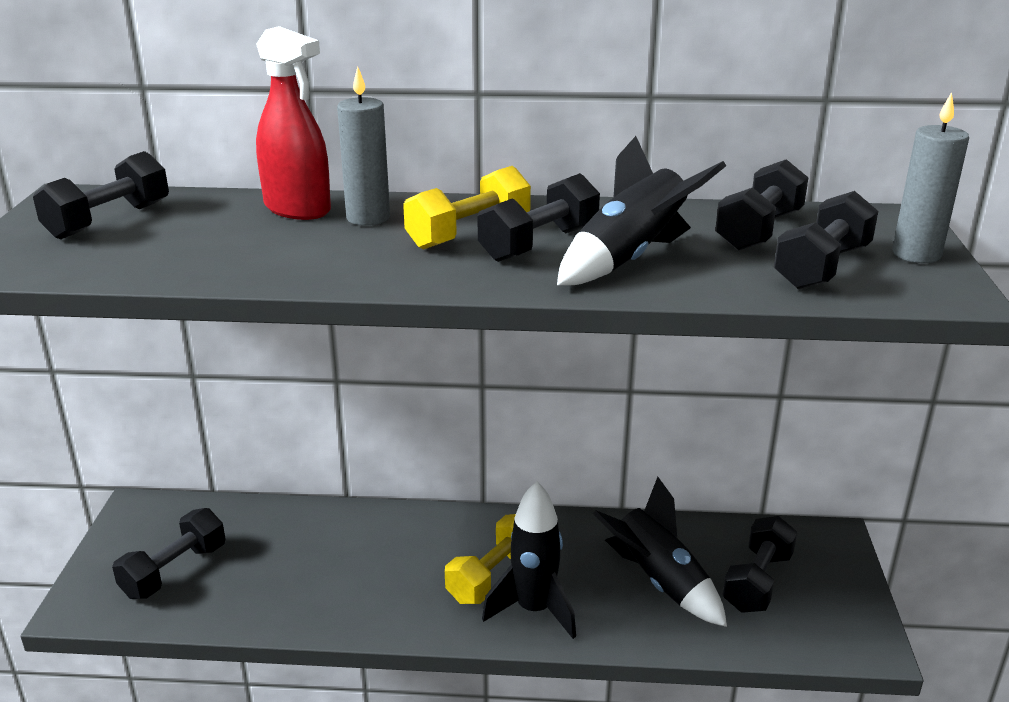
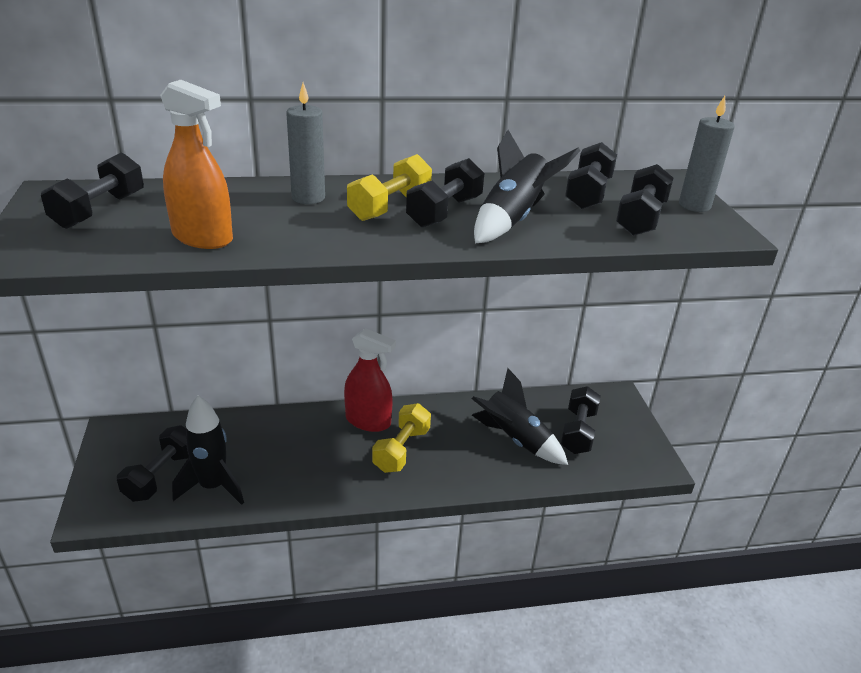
camera: 15 degrees left, 5 degrees up
(211, 258) = (202, 237): none -> orange spray bottle
(297, 209) = (249, 193): red spray bottle -> red spray bottle (368, 421)
(534, 610) = (437, 470): black rocket -> black rocket (213, 487)

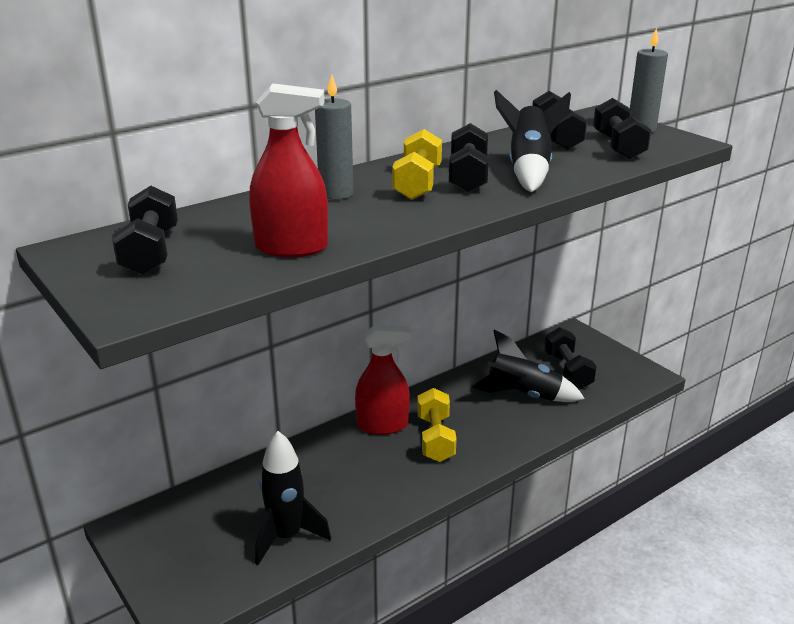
camera: 25 degrees left, 5 degrees down
(161, 476) = (222, 548): black dumbbell -> none
(202, 237) = (291, 248): orange spray bottle -> red spray bottle

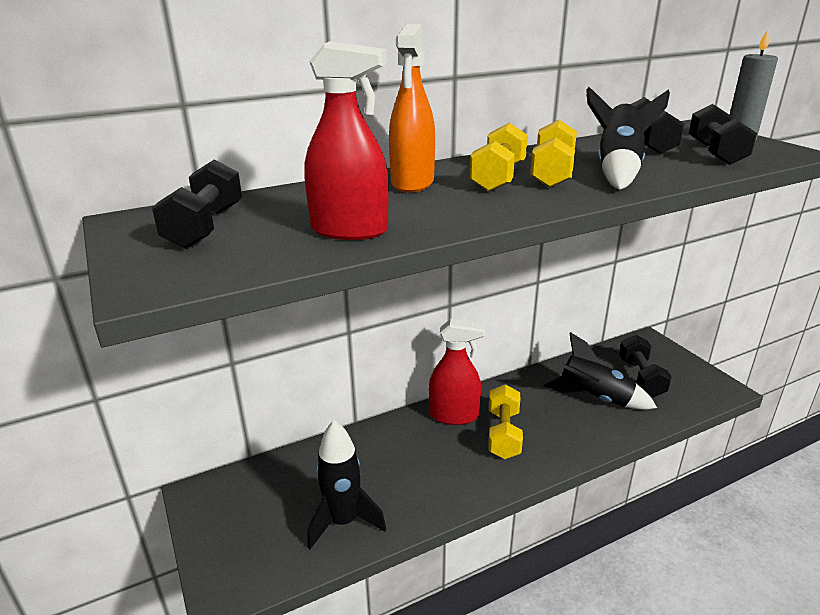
camera: 10 degrees right, 0 degrees up
(336, 193) = (412, 183): grey candle -> orange spray bottle
(468, 177) = (552, 174): black dumbbell -> yellow dumbbell

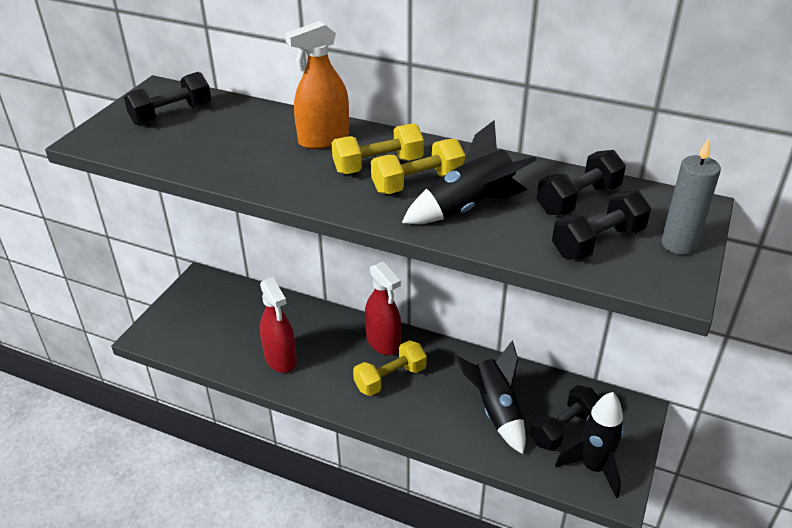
camera: 50 degrees right, 10 degrees up
(343, 522) = (232, 349): black rocket -> black rocket (593, 468)
(349, 231) = (212, 157): red spray bottle -> red spray bottle (280, 358)

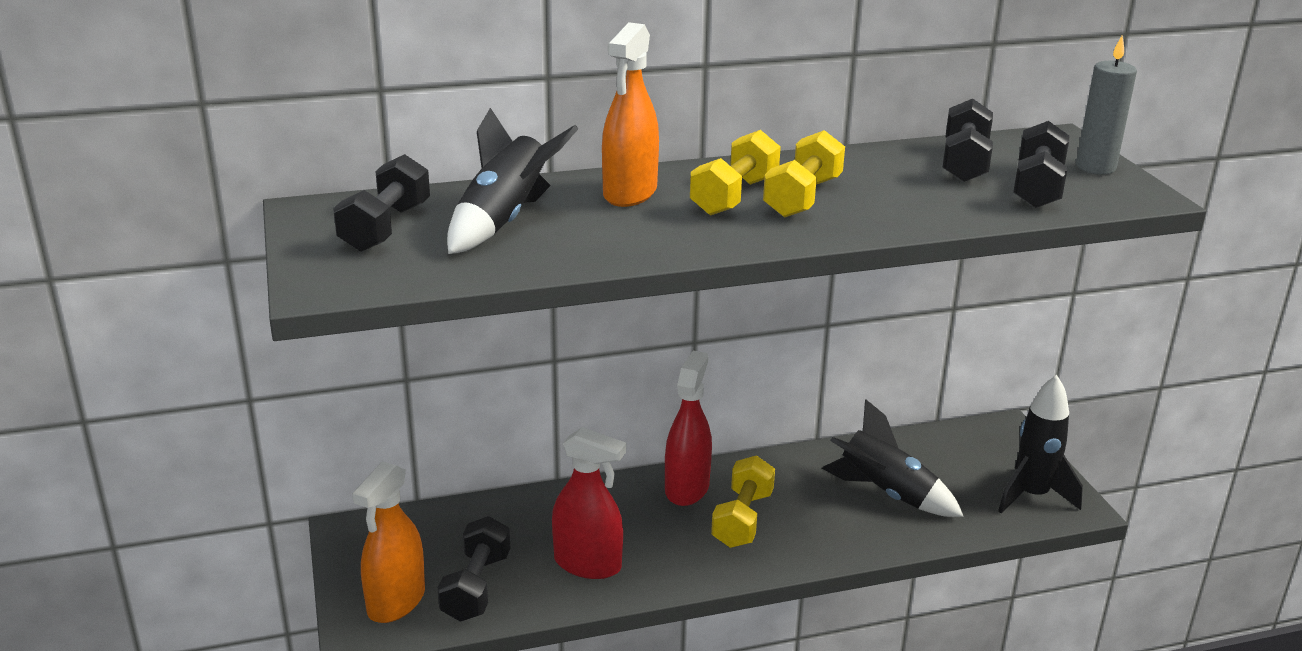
camera: 40 degrees left, 10 degrees down
(176, 328) = (396, 601): none -> orange spray bottle
(383, 342) = (687, 488): red spray bottle -> red spray bottle turned 90 degrees counterclockwise
(469, 208) = (888, 200): black rocket -> black rocket (504, 221)
(563, 428) = (965, 477): black dumbbell -> black dumbbell (476, 587)

